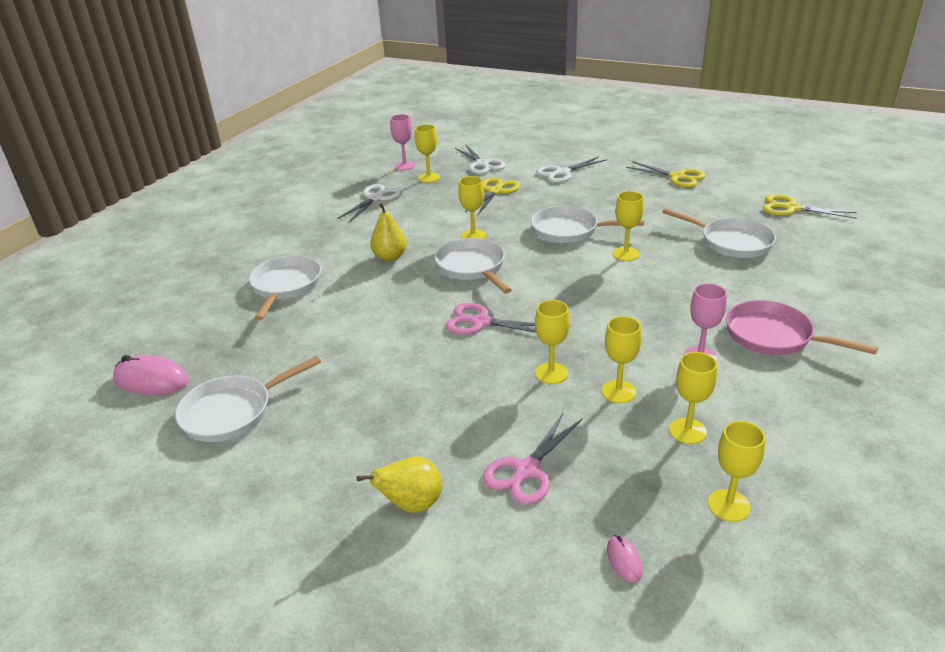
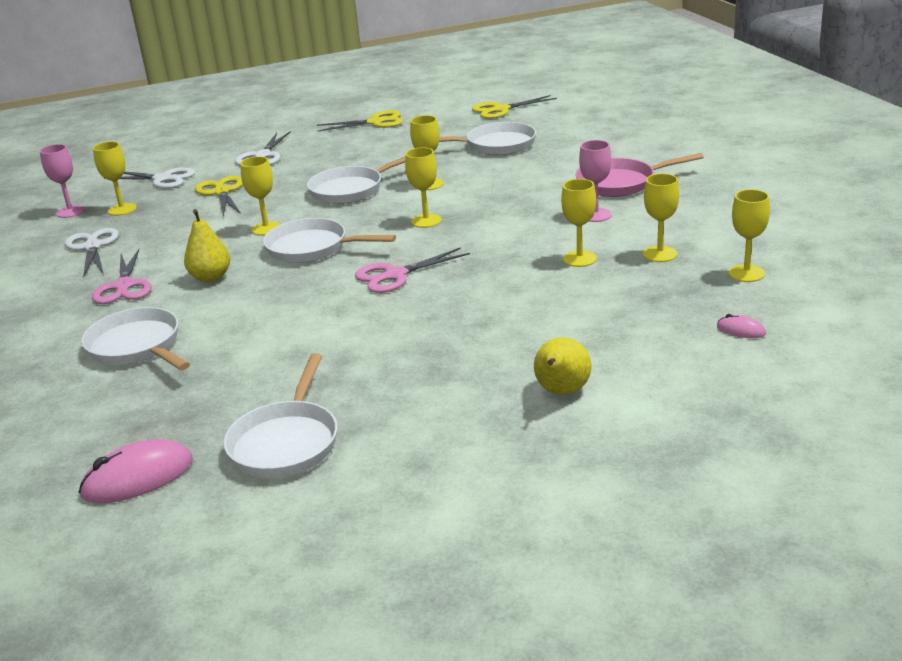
camera: 45 degrees left, 5 degrees down
(526, 471) = (602, 329): pink scissors -> pink scissors (124, 286)
(551, 373) = (513, 274): yellow goblet -> yellow goblet (426, 221)

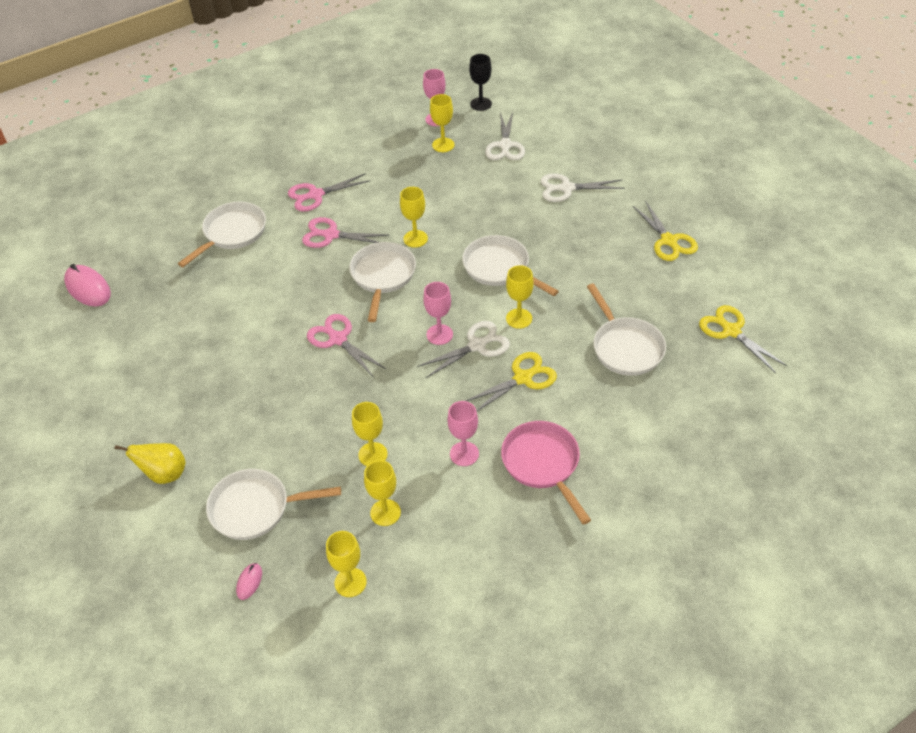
camera: 75 degrees right, 20 degrees up
(76, 188) = (481, 104): none -> black goblet
(92, 247) = (377, 155): white scissors -> white scissors (477, 345)
(211, 277) = (330, 235): yellow pear -> pink scissors
(221, 192) = (483, 189): yellow scissors -> yellow scissors (523, 378)
(286, 442) = (117, 342): white pan -> white pan (255, 508)
(426, 221) = (439, 334): yellow goblet -> pink goblet

